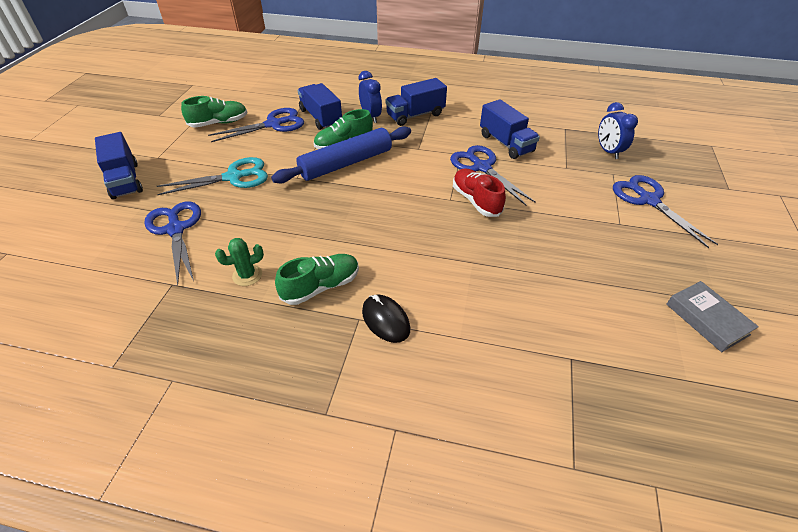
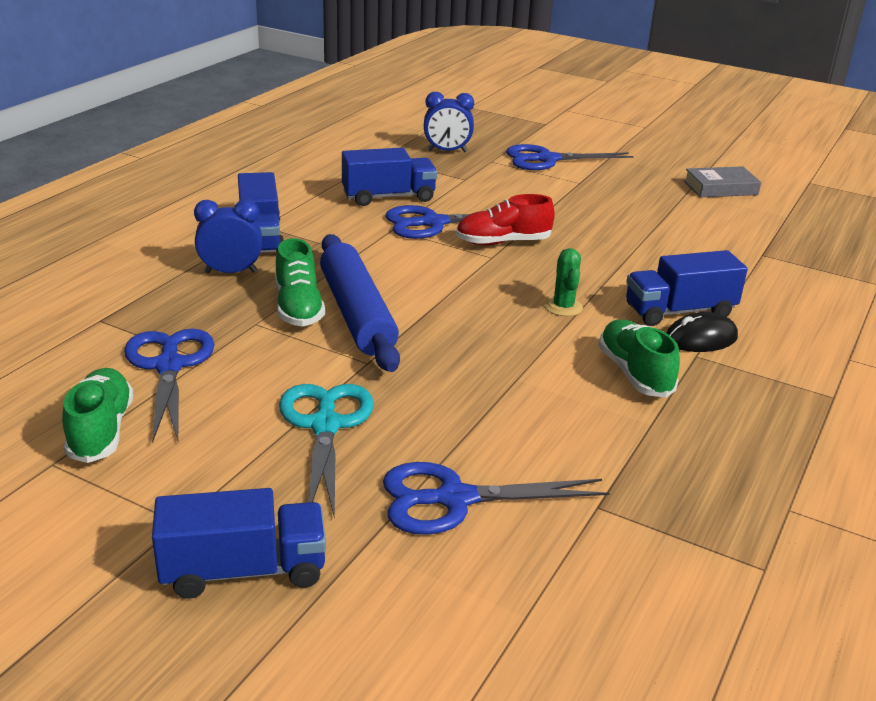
camera: 75 degrees left, 15 degrees down
(247, 275) = (596, 431): green cactus -> green cactus (563, 307)
(321, 117) = (190, 316): blue truck -> blue truck (679, 311)

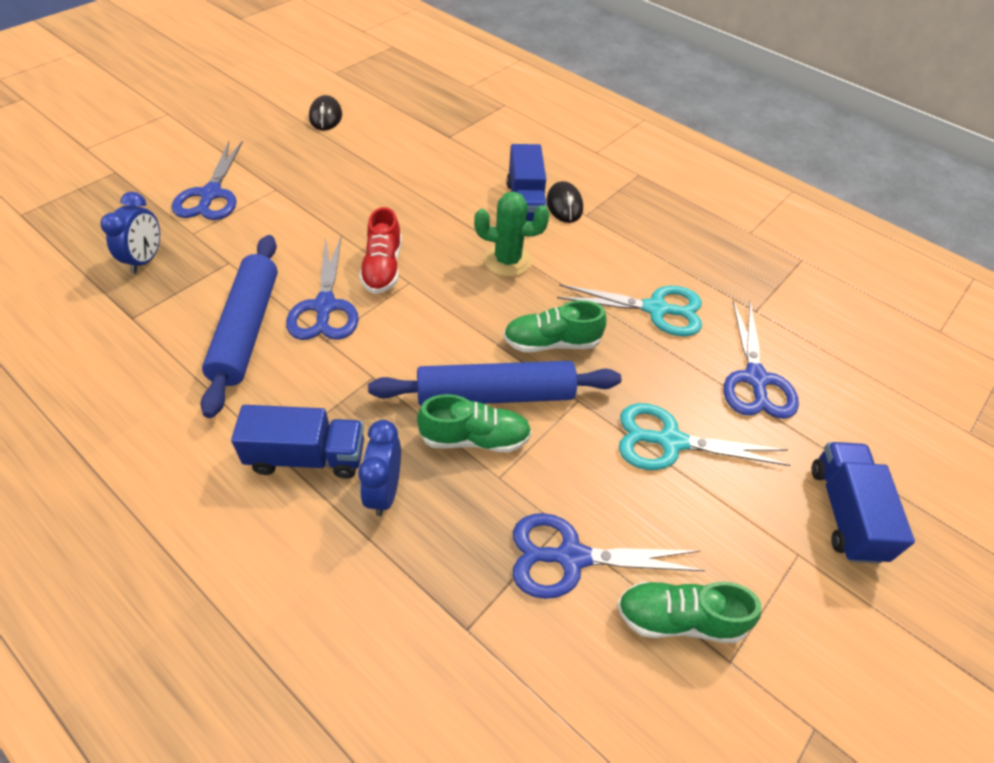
camera: 80 degrees left, 20 degrees up
(388, 197) = (247, 329): blue truck -> blue rolling pin
(544, 414) = (655, 309): none -> turquoise scissors
(563, 307) = (507, 261): green cactus -> green cactus, size x1.53
(634, 373) = (606, 250): green shoe -> green shoe (551, 343)
(720, 188) = (325, 116): grey book -> black mouse

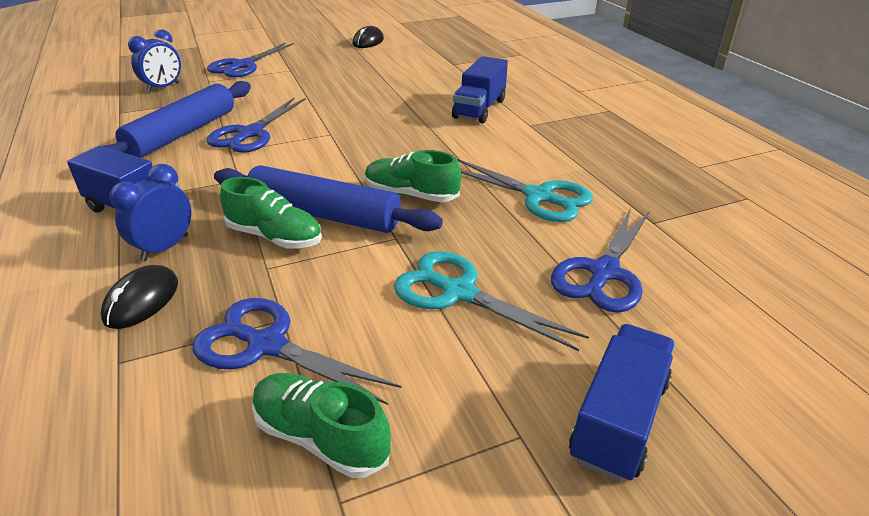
camera: 30 degrees right, 15 degrees down
(383, 268) = (318, 122): red shoe -> none
(507, 261) = (426, 138): green cactus -> none
(564, 205) = (514, 116): black mouse -> black mouse (142, 300)

